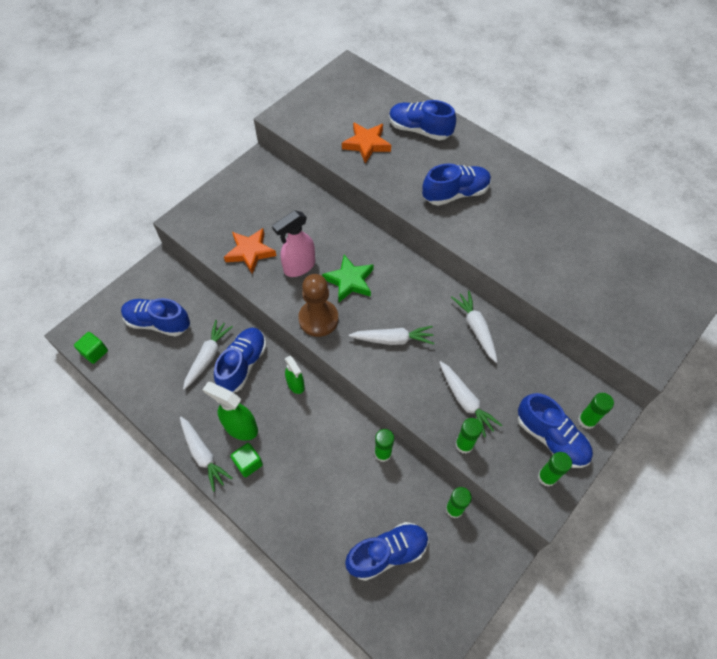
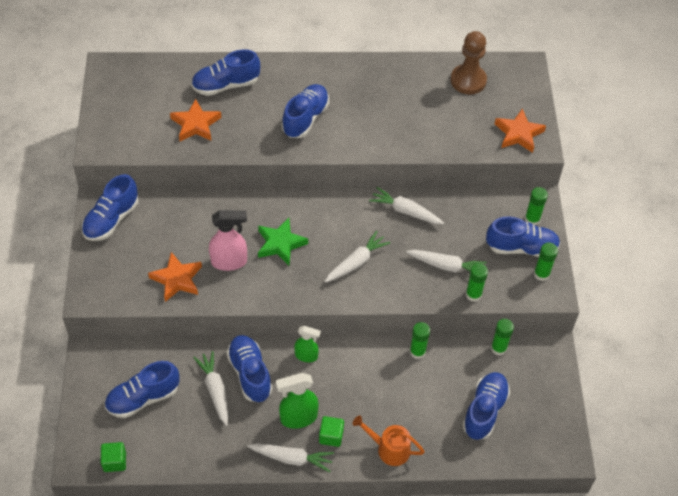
camera: 45 degrees left, 5 degrees down
(253, 179) = (111, 219): none -> blue shoe
(279, 514) = (389, 449): none -> orange watering can
(299, 267) = (229, 262): pink spray bottle -> pink spray bottle turned 105 degrees counterclockwise
(318, 319) = (287, 289): brown pawn -> brown pawn (468, 80)
(639, 333) = (518, 134): none -> orange star

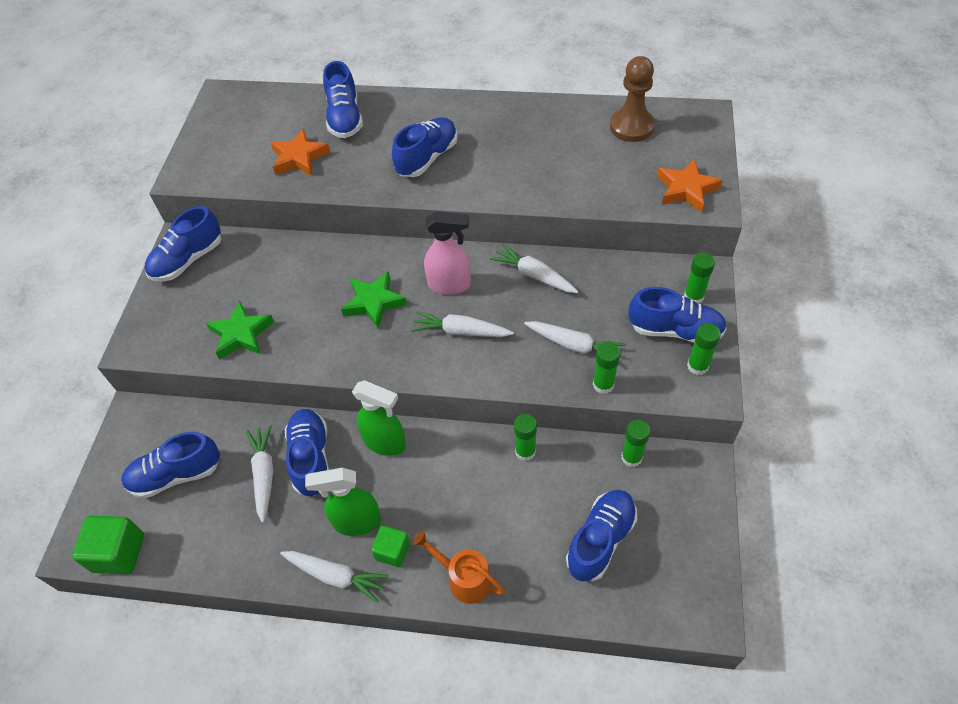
camera: 15 degrees right, 0 degrees up
(115, 461) = (119, 553): green cube -> green cube, size x1.58
(177, 279) = (241, 334): orange star -> green star
(226, 85) = (345, 118): blue shoe -> blue shoe turned 90 degrees counterclockwise
(229, 262) = (308, 318): pink spray bottle -> pink spray bottle (450, 285)
(306, 356) = (385, 442): green spray bottle -> green spray bottle, size x1.56
(356, 262) = (461, 331): white carrot -> white carrot turned 135 degrees counterclockwise

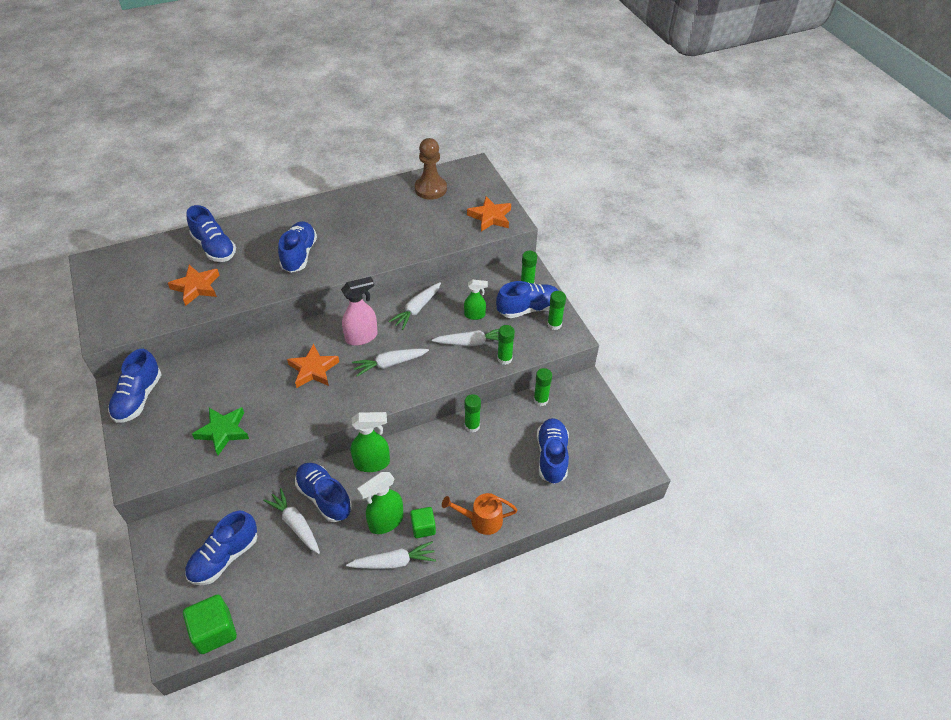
camera: 35 degrees left, 5 degrees down
(374, 302) = (313, 369): green star -> orange star
(534, 275) = (417, 309): white carrot -> white carrot turned 60 degrees counterclockwise
(600, 311) = (475, 315): none -> green spray bottle

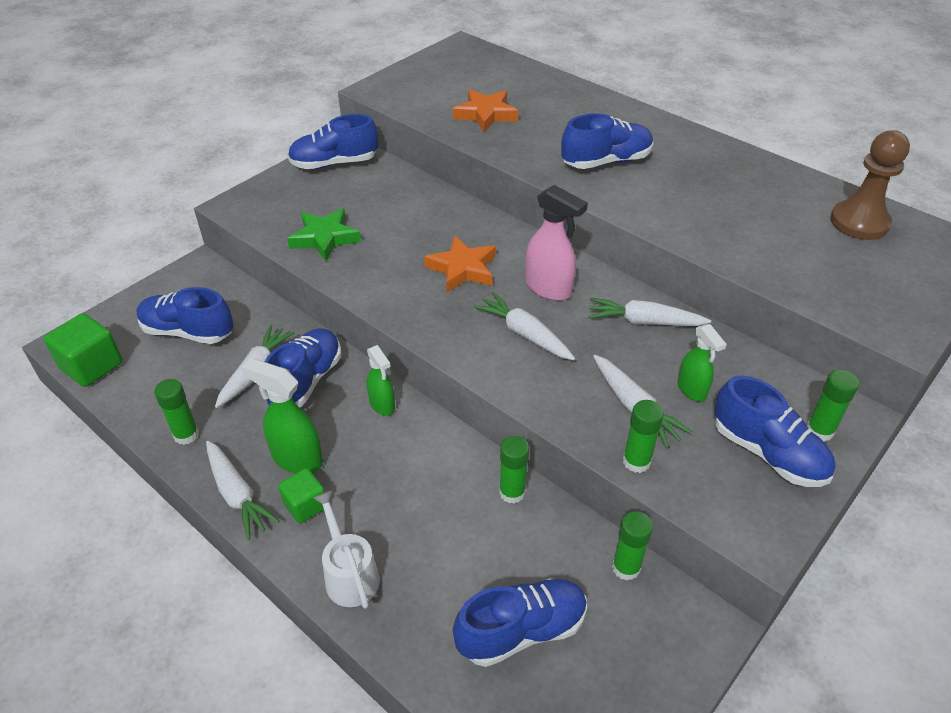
camera: 65 degrees right, 5 degrees down
(214, 247) = (555, 101): blue shoe -> none
(372, 463) = (382, 405): green spray bottle -> green spray bottle, size x0.64
(481, 520) = (349, 575): orange watering can -> white watering can
(490, 217) = (881, 306): orange star -> none
(554, 324) = (768, 504): green glue stick -> green glue stick (186, 435)

